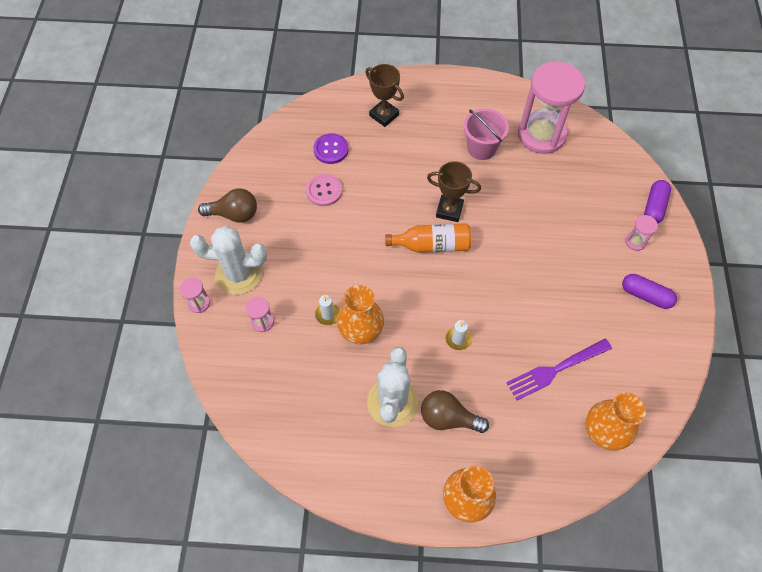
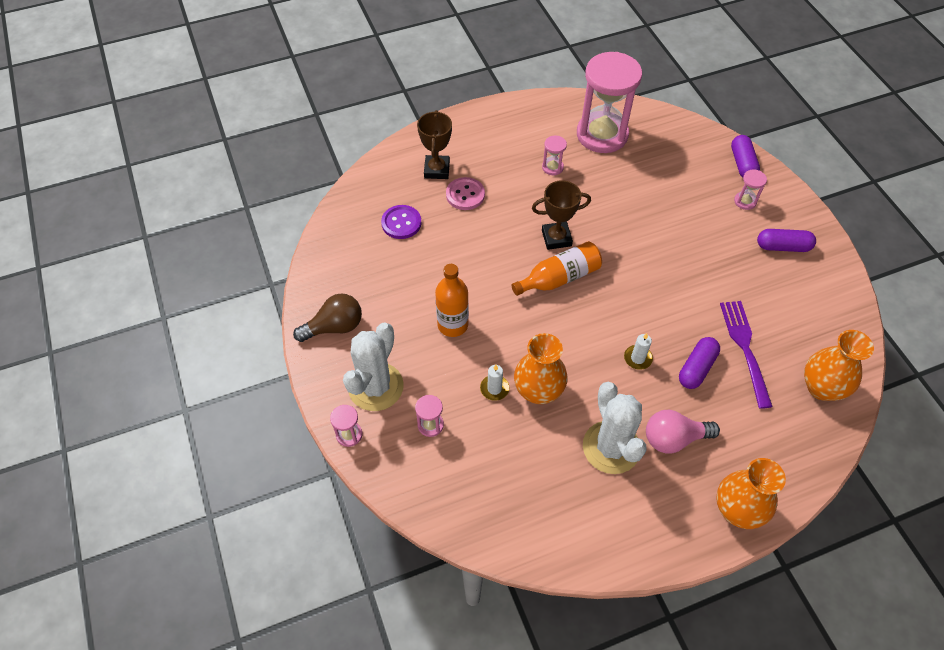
camera: 25 degrees left, 5 degrees down
(238, 274) = (376, 387): white cactus -> white cactus turned 45 degrees counterclockwise
(324, 191) = (418, 267): pink button -> pink button (465, 195)
(324, 249) = (452, 325): none -> orange bottle
(384, 115) = (437, 170): brown trophy -> brown trophy turned 75 degrees clockwise
(448, 418) = (674, 438): brown light bulb -> pink light bulb
(481, 148) = (552, 167): pink bucket -> pink hourglass
(503, 368) = (696, 368): none -> purple capsule
(555, 370) = (745, 348): purple fork -> purple fork turned 135 degrees clockwise

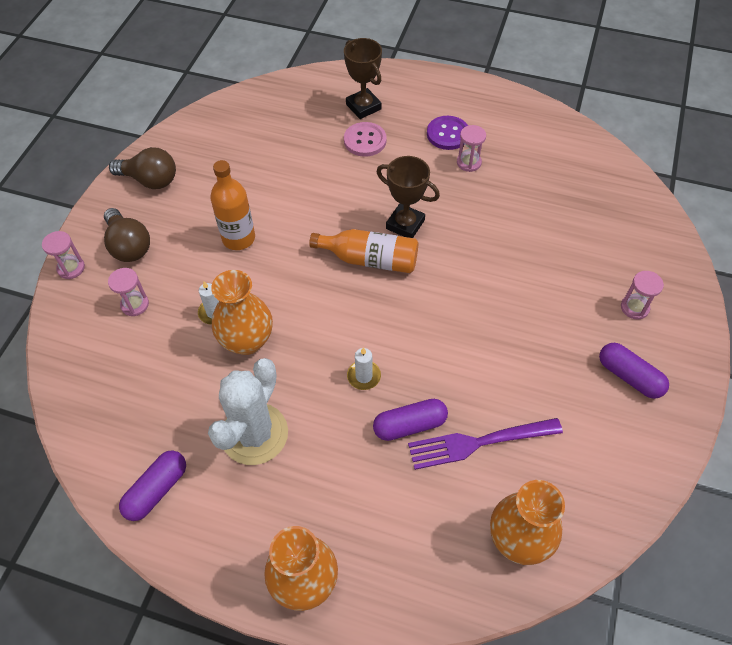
camera: 40 degrees right, 0 degrees up
(376, 387) = (129, 246): white cactus -> brown light bulb
(401, 223) = (287, 132): purple button -> purple button (448, 134)
(437, 170) = (363, 107): brown trophy -> brown trophy turned 75 degrees counterclockwise
(602, 134) = (549, 161): pink hourglass -> none
(674, 438) = (318, 470): pink light bulb -> none
(742, 164) = (672, 271): purple capsule -> purple capsule (157, 490)
(745, 348) = (478, 442): purple fork -> purple fork turned 135 degrees counterclockwise

